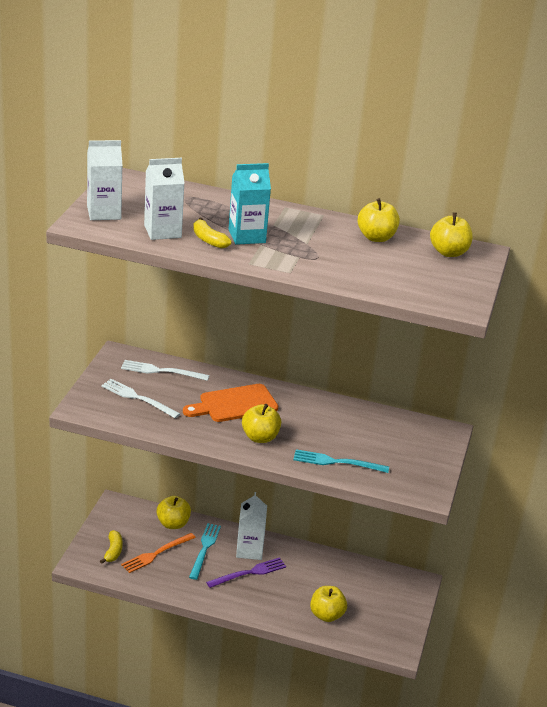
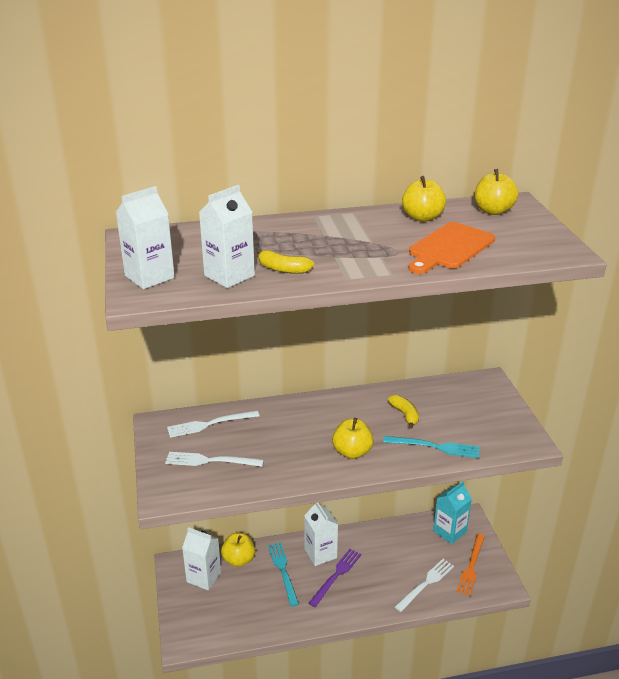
camera: 25 degrees left, 0 degrees up
(113, 551) = (205, 613): yellow banana -> yellow banana (405, 415)
(133, 524) = (204, 577): none -> white carton
(156, 554) = (245, 596): orange fork -> orange fork (471, 566)
(234, 404) = (302, 429): orange cutting board -> orange cutting board (449, 248)
(247, 236) = (313, 253): turquoise carton -> turquoise carton (449, 531)
(326, 615) = (426, 583): yellow apple -> white fork
(336, 462) = (435, 447): turquoise fork -> turquoise fork turned 150 degrees counterclockwise

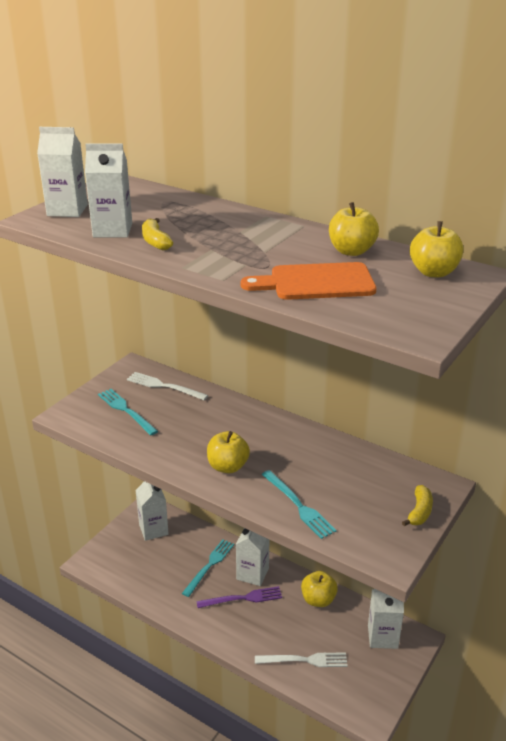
camera: 45 degrees right, 0 degrees up
(210, 461) = (126, 410): white fork -> turquoise fork
(239, 560) = (190, 535): yellow apple -> yellow apple (318, 600)
(405, 415) = (315, 466): yellow banana -> yellow banana (419, 512)
(449, 531) = (382, 636): turquoise carton -> white carton
(471, 566) = (363, 678): orange fork -> none

